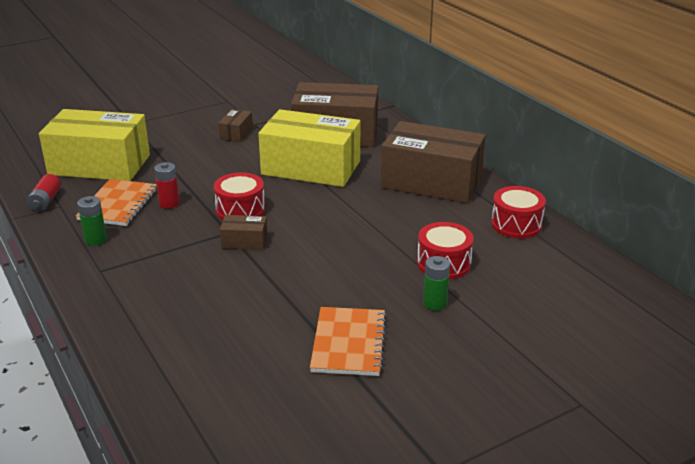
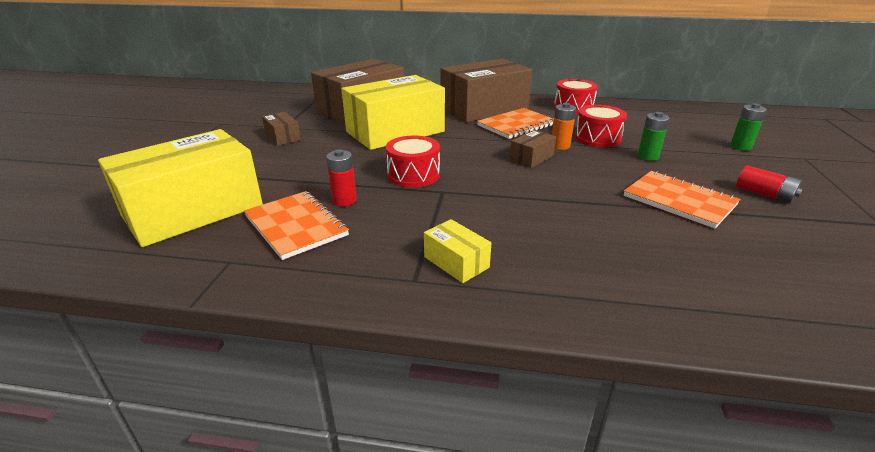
camera: 50 degrees left, 0 degrees up
(45, 201) = (198, 268): red battery -> red battery (764, 194)
(95, 239) = (344, 262): green battery -> green battery (741, 146)
(135, 276) = (456, 262): none -> yellow box
(244, 241) = (469, 190): brown box -> brown box (531, 158)
(393, 250) = (560, 146): none -> orange battery
(412, 213) = (516, 125): none -> orange notebook

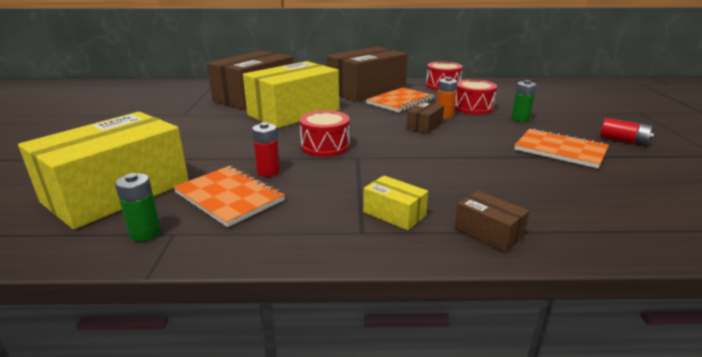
camera: 10 degrees left, 5 degrees down
(282, 137) = (186, 123): brown box -> brown box (488, 232)
(741, 146) = (589, 107): green battery -> green battery (145, 233)

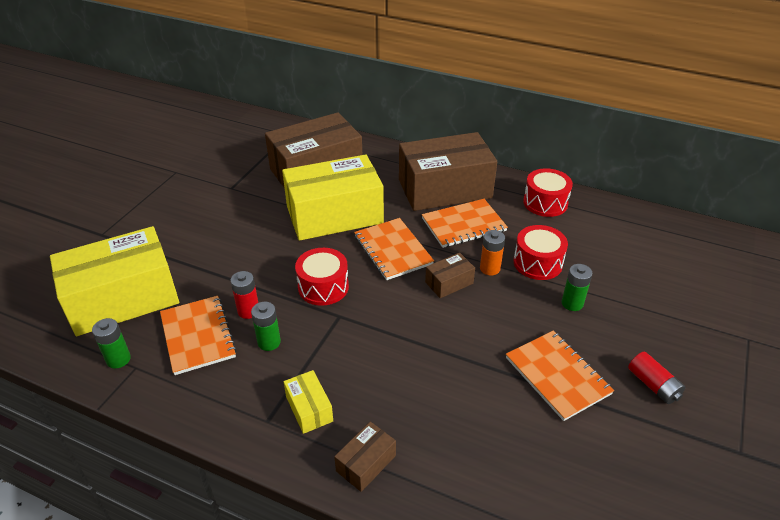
camera: 25 degrees right, 15 degrees up
(309, 184) = (269, 342): none -> green battery
(362, 120) = (393, 250): none -> orange notebook
(488, 232) = (366, 463): brown box -> brown box turned 60 degrees clockwise

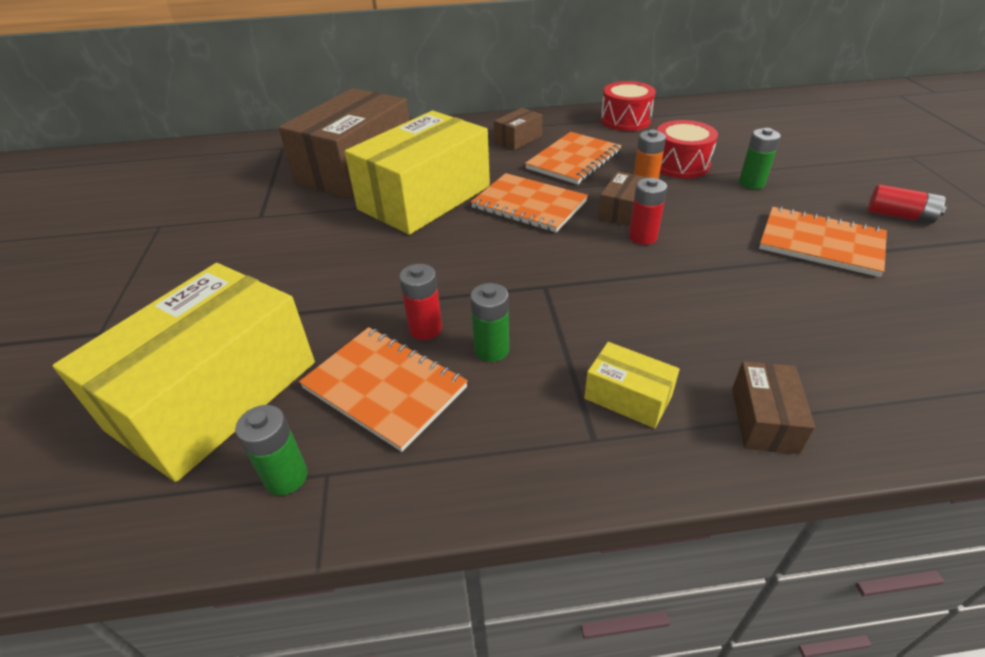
camera: 30 degrees left, 0 degrees up
(323, 287) = (492, 266): red drum -> none
(438, 310) = (642, 237): none -> red battery
(444, 189) = (518, 139): brown box -> brown box, size x0.42

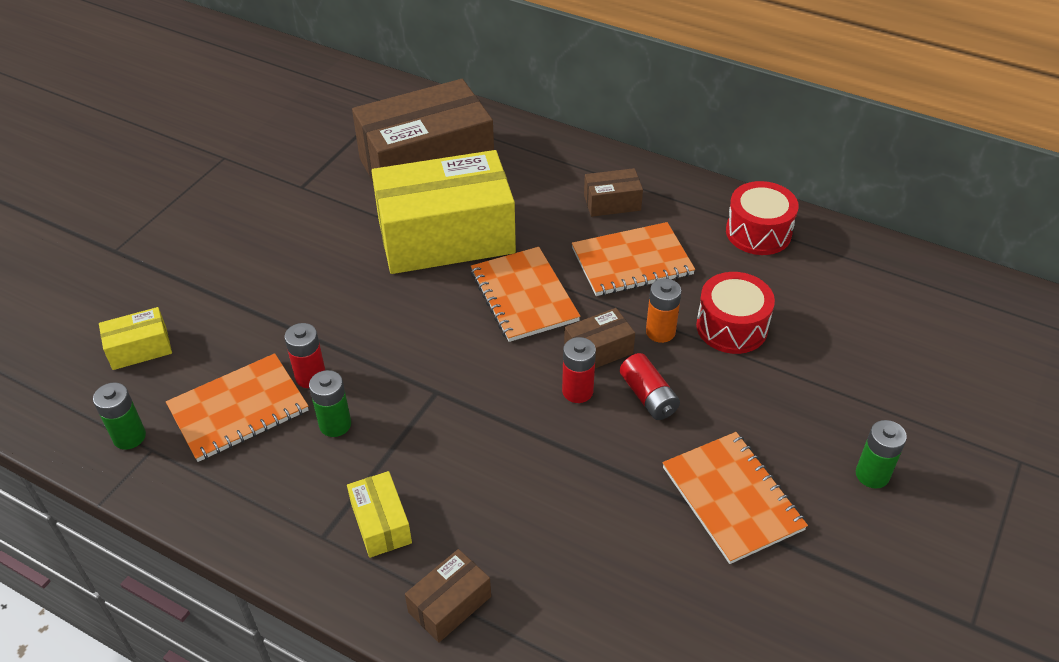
camera: 35 degrees right, 5 degrees up
(215, 395) = (140, 348): yellow box -> yellow box, size x0.42
(385, 387) = (238, 409): orange notebook -> orange notebook turned 75 degrees clockwise
(751, 183) = (771, 392): green battery -> green battery (872, 475)
(899, 216) = (867, 520): red battery -> red battery (648, 396)

